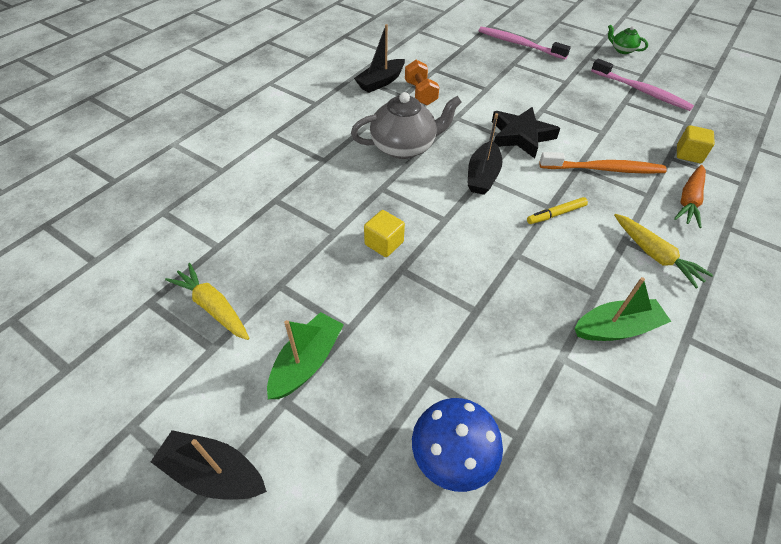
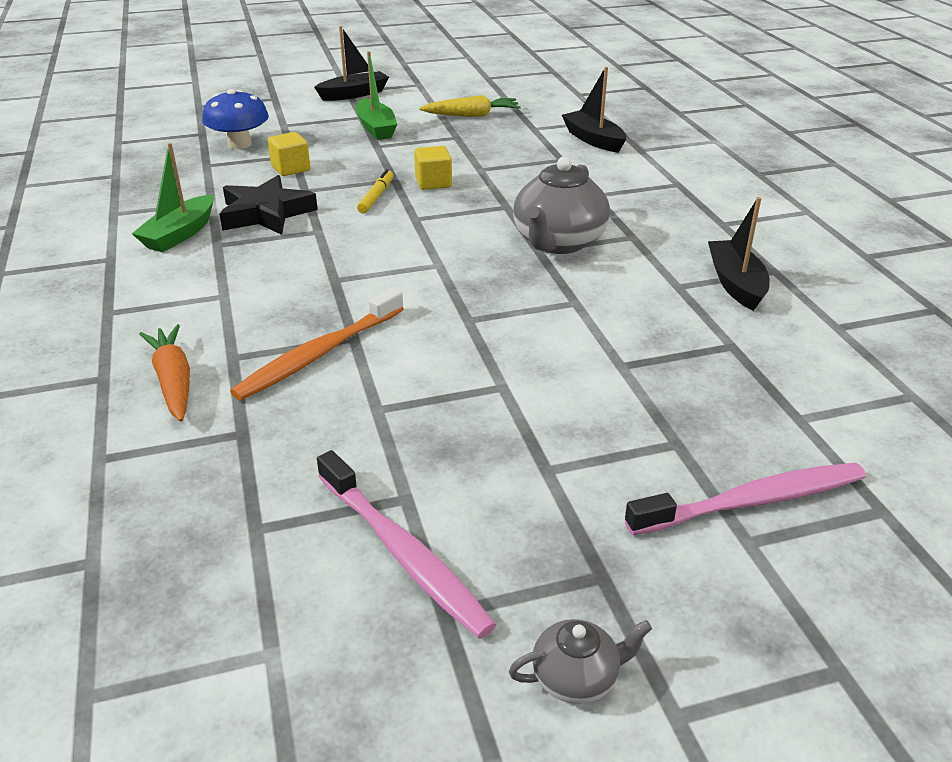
camera: 130 degrees right, 15 degrees down
(420, 93) = (669, 301): orange dumbbell -> none
(482, 176) = (440, 265): black boat -> black boat (593, 140)
(521, 136) = (470, 330): black star -> black star (266, 213)
(556, 214) = (320, 277): yellow marker -> yellow marker (376, 197)
(622, 50) = (576, 678): green teapot -> grey teapot
(641, 91) = (403, 553): pink toothbrush -> pink toothbrush turned 120 degrees counterclockwise
(654, 255) = (181, 300): yellow carrot -> none
(688, 154) = (215, 457): yellow cube -> yellow cube (291, 168)

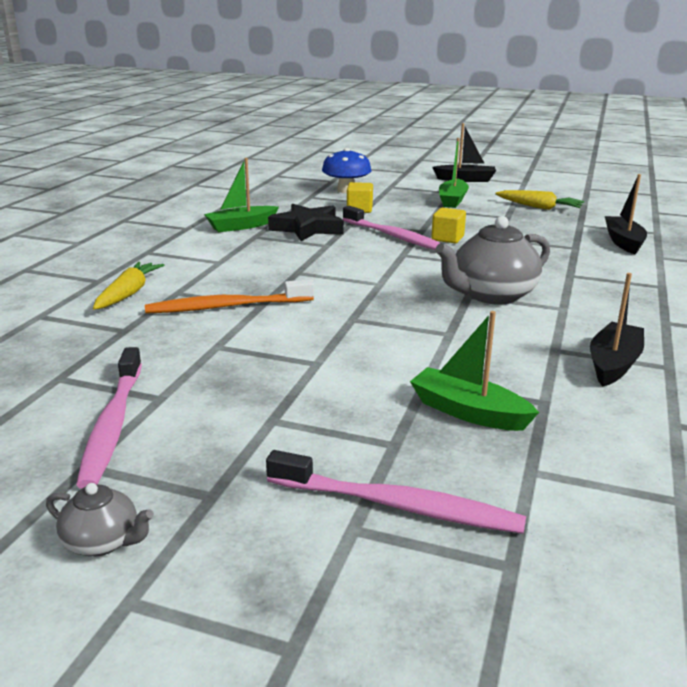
camera: 35 degrees right, 10 degrees down
(173, 381) = (128, 294): orange carrot -> yellow carrot
(376, 197) = (394, 236): yellow marker -> pink toothbrush
(692, 382) = (468, 412): none -> green boat

